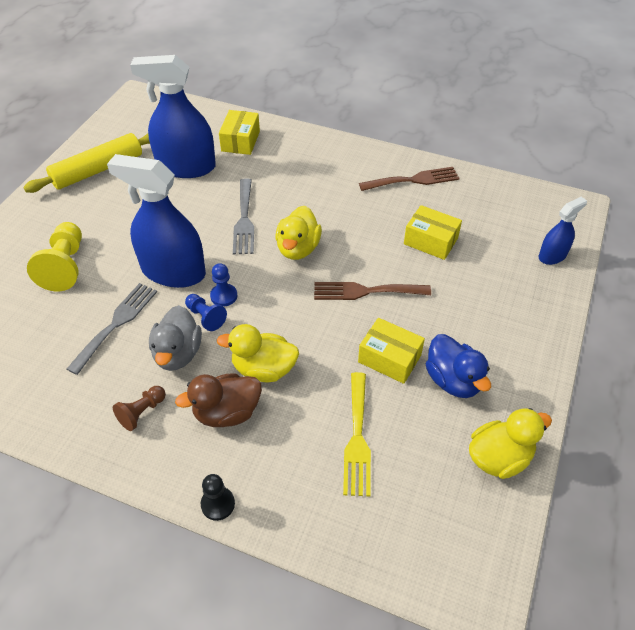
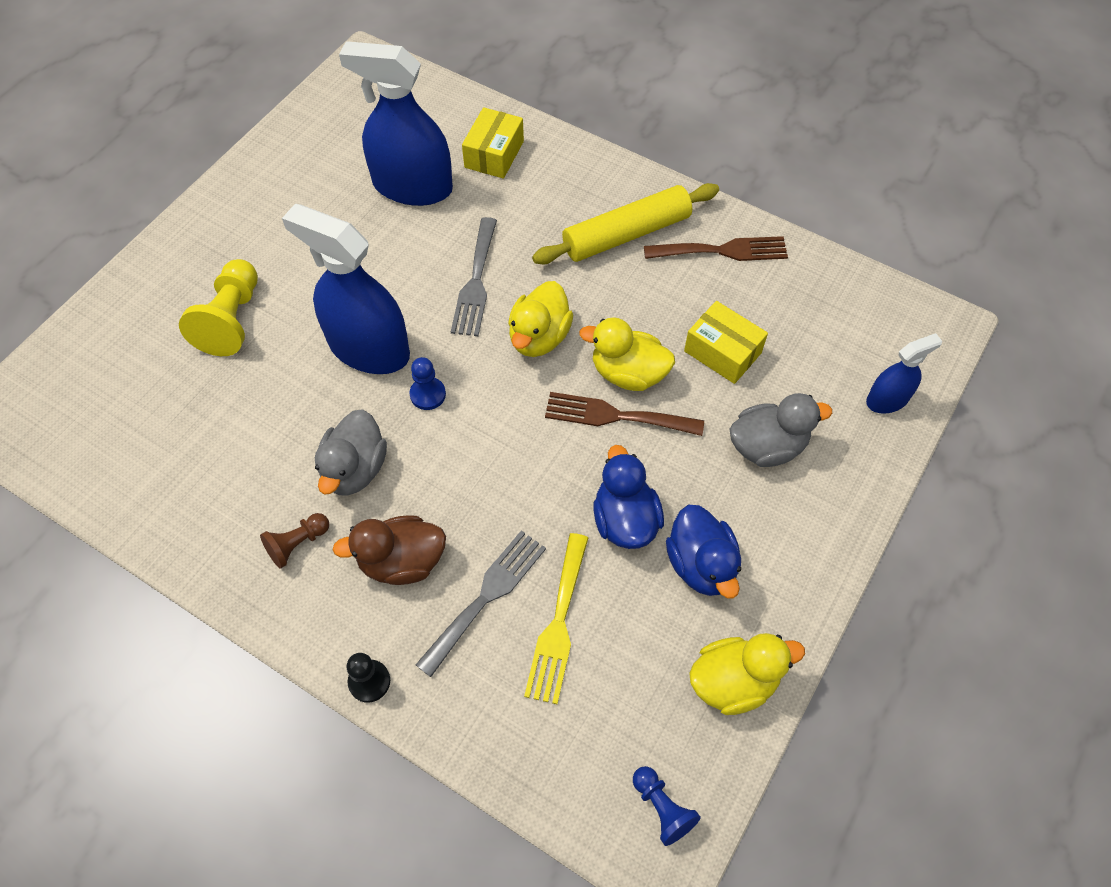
camera: 10 degrees right, 10 degrees up
(98, 170) = (294, 176): yellow rolling pin -> yellow rolling pin (626, 234)
(116, 323) = (285, 414): grey fork -> grey fork (486, 596)
(205, 317) = (399, 422): blue pawn -> blue pawn (662, 808)
(264, 369) = (459, 508): yellow duck -> yellow duck (628, 373)
(389, 358) = (625, 520): yellow box -> blue duck
(478, 296) = (767, 446): none -> grey duck

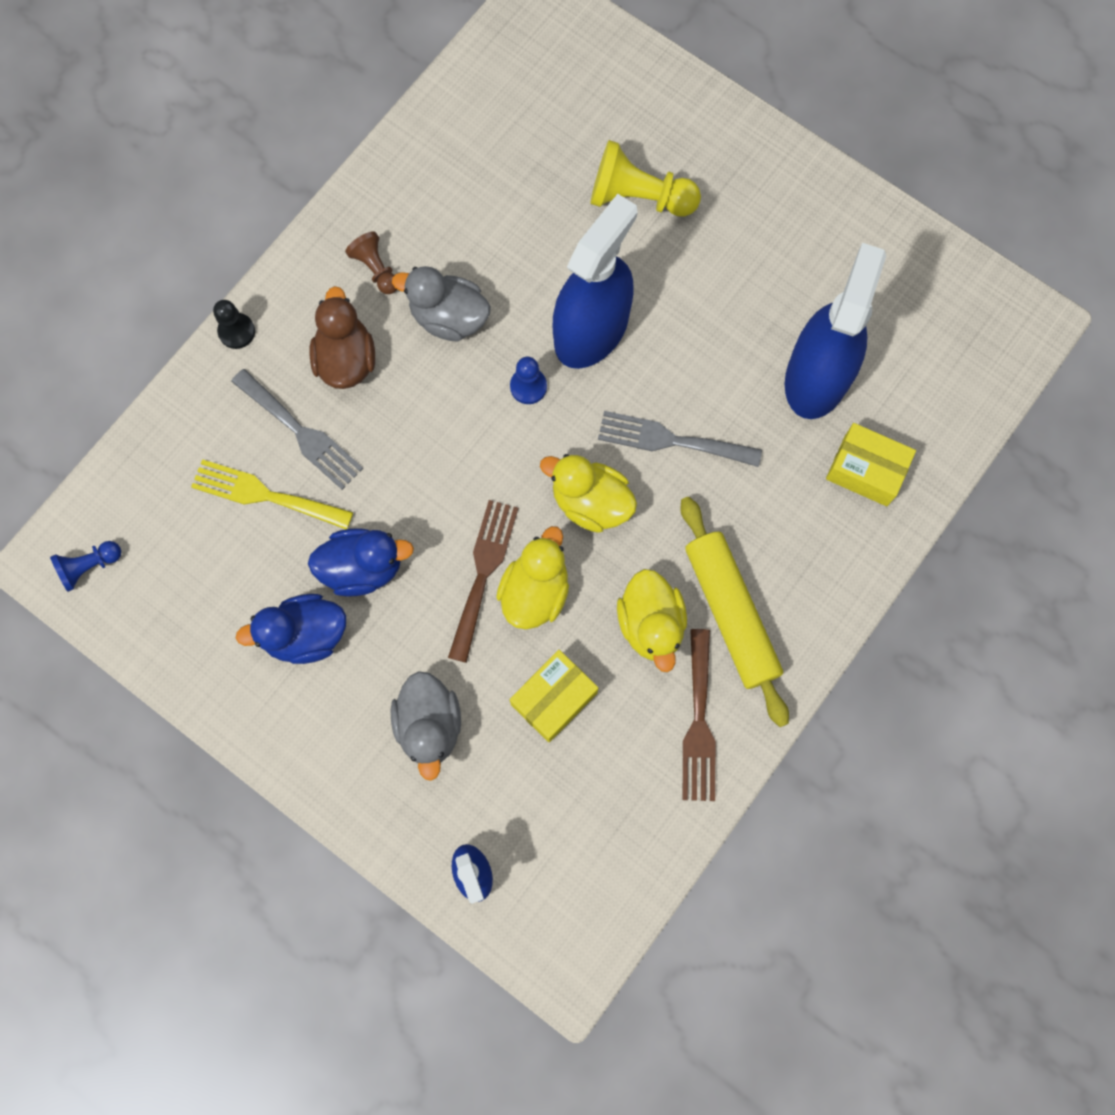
camera: 95 degrees right, 15 degrees up
(733, 682) = (187, 646): yellow duck -> yellow duck (651, 624)

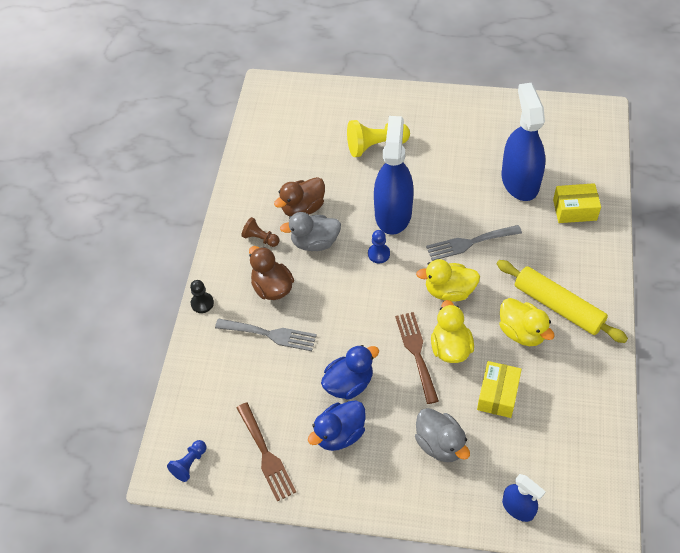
camera: 25 degrees left, 20 degrees down
(265, 495) = (270, 375): yellow fork -> none
(466, 250) = (303, 208): none -> brown duck
(699, 723) = (581, 367): brown fork -> brown fork (266, 455)

